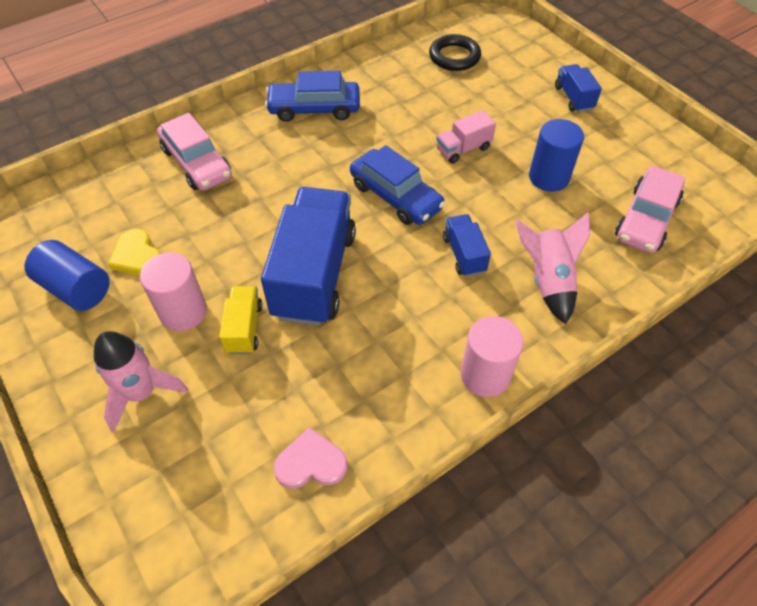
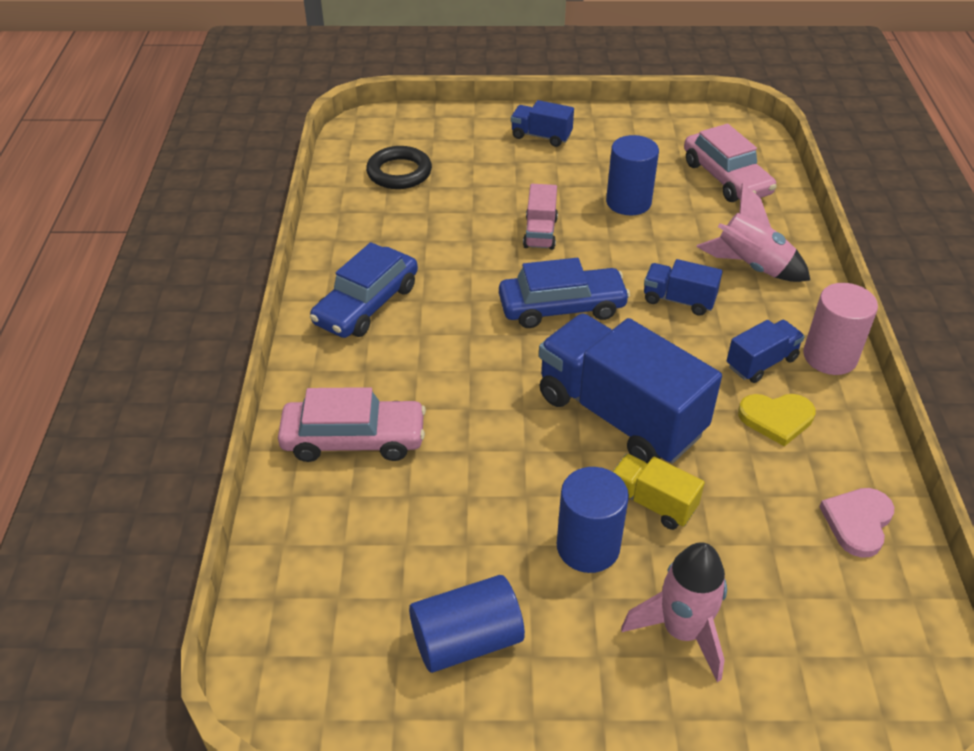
camera: 55 degrees left, 10 degrees down
(137, 256) = (462, 557): yellow heart -> yellow heart (776, 418)
(183, 312) = (588, 547): pink cylinder -> blue cylinder
(438, 333) = (761, 363): none -> blue truck

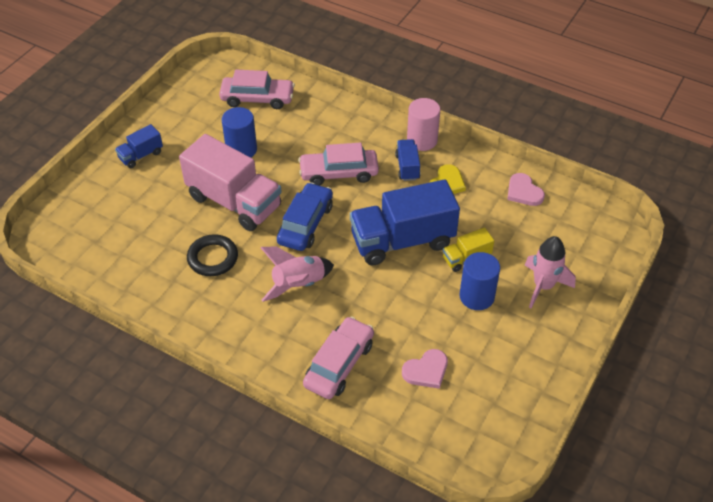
camera: 60 degrees left, 5 degrees up
(366, 304) = (230, 313): blue car -> none
(399, 172) = (112, 242): black ring -> black ring (213, 258)
(404, 541) = (426, 371): none -> pink heart
(466, 640) = (501, 370): blue cylinder -> none
(540, 233) = (234, 202): pink truck -> pink truck, size x2.13
(679, 300) = (339, 173): blue truck -> pink car
(751, 266) = (337, 130): pink rocket -> pink rocket (298, 284)

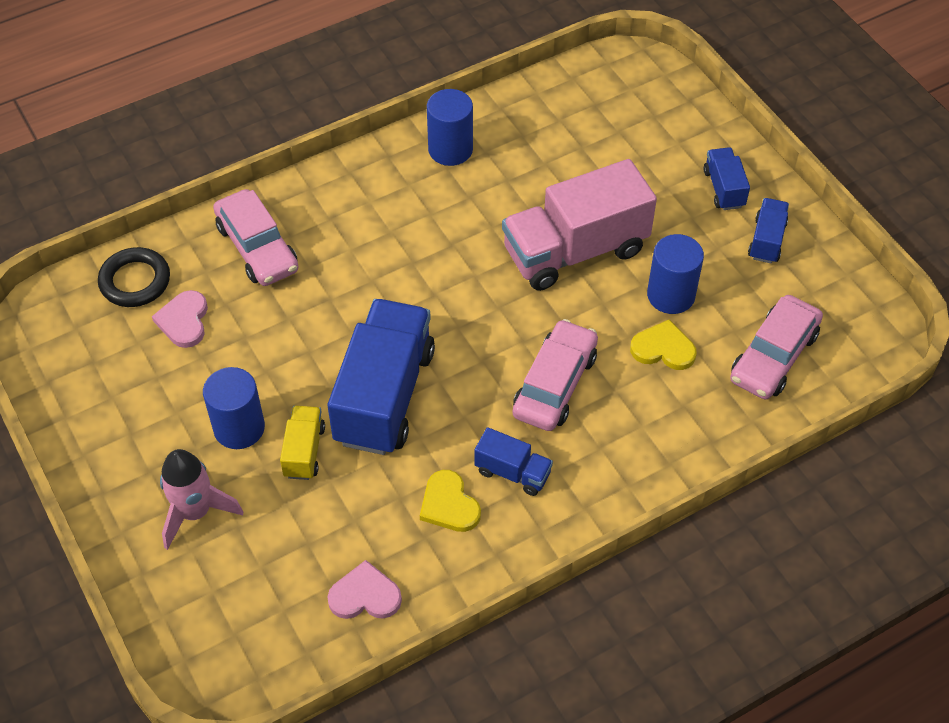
camera: 120 degrees right, 5 degrees up
(173, 125) = (766, 240): none -> blue truck
(182, 300) = (450, 149): none -> blue cylinder
(213, 258) = (494, 197): black ring -> black ring (135, 281)
(282, 140) = (663, 348): none -> yellow heart
(298, 284) = (394, 259): pink rocket -> none
(305, 224) = (486, 307): blue car -> none
(422, 140) = (556, 521): pink cylinder -> none

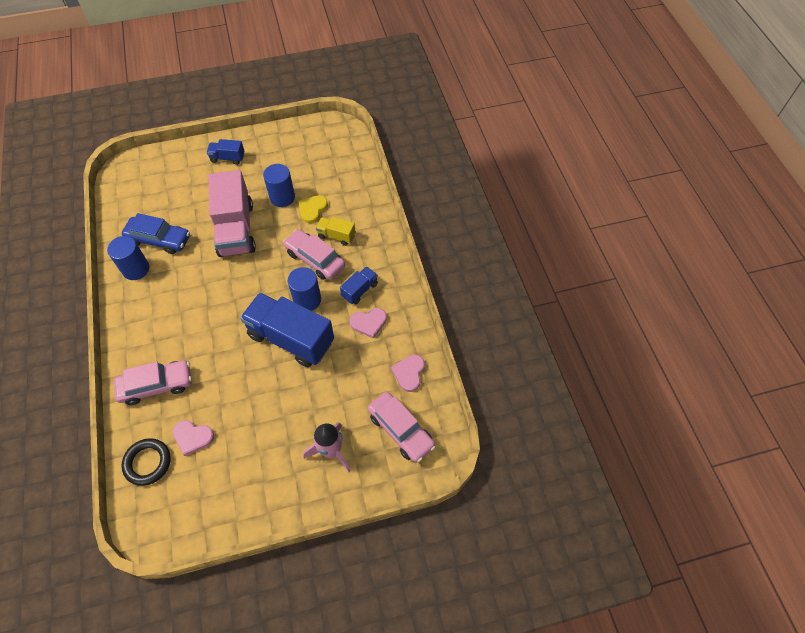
camera: 75 degrees left, 5 degrees up
(239, 428) = (283, 418): blue cylinder -> blue cylinder (307, 300)
(304, 451) = (311, 386): yellow truck -> yellow truck (336, 236)
(449, 504) = (369, 323): yellow heart -> pink heart
(516, 157) = (159, 239): none -> blue car
(766, 240) = (267, 151): blue truck -> none
(773, 356) = (334, 169): pink car -> pink car (401, 430)

